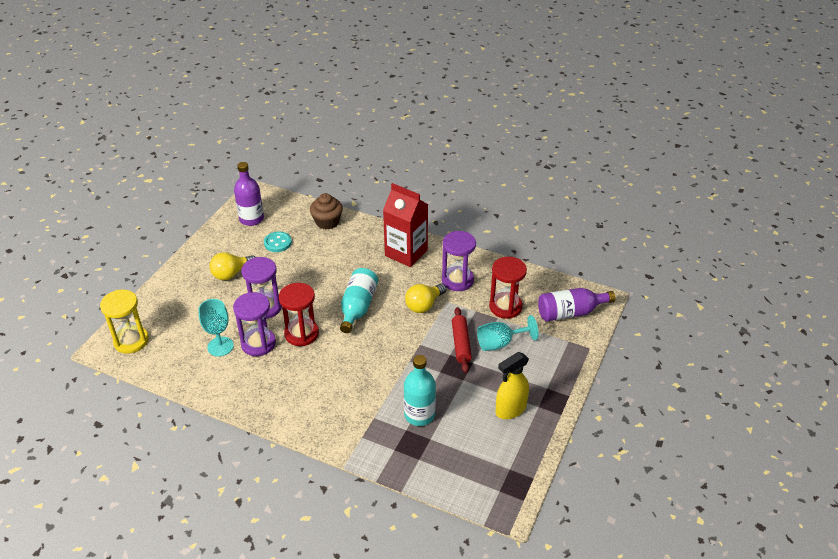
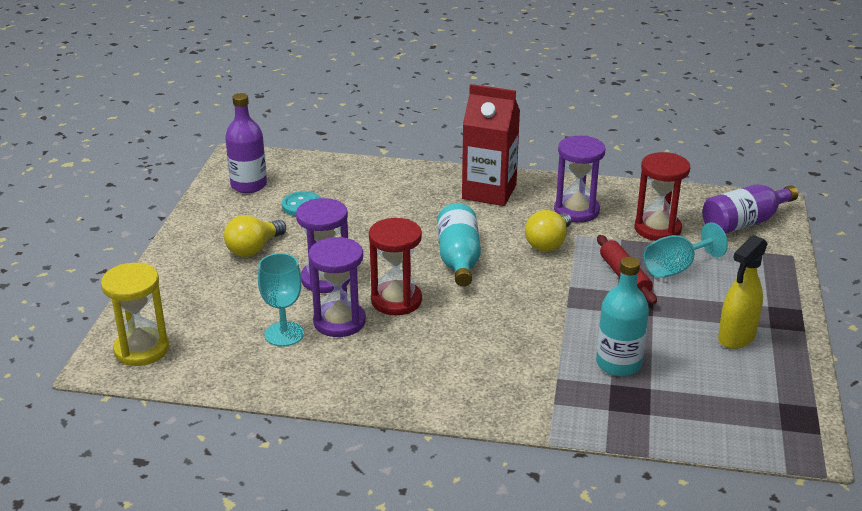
camera: 15 degrees left, 10 degrees down
(327, 222) = (360, 174): brown cupcake -> none

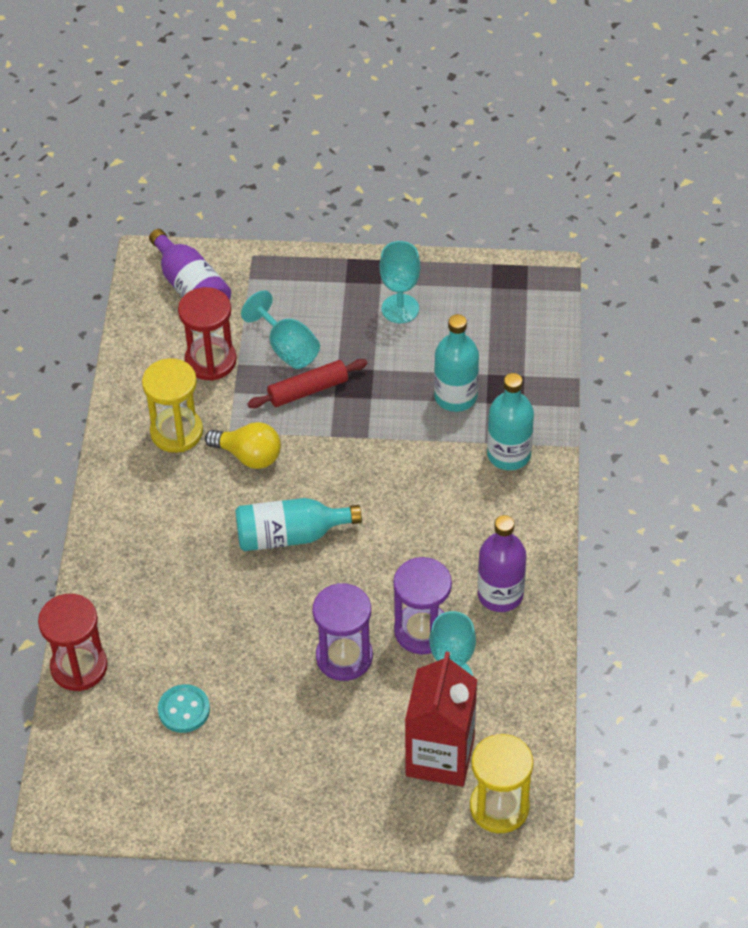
camera: 95 degrees left, 20 degrees up
(249, 185) = (134, 782): purple bottle -> purple bottle (500, 594)
(254, 249) = (289, 742): yellow light bulb -> none
(396, 301) = (377, 584): red hourglass -> red hourglass (79, 667)
(489, 192) = (138, 517): red carton -> red carton (440, 756)
(540, 393) = (509, 454): none -> turquoise bottle
(576, 211) = (176, 432): purple hourglass -> yellow hourglass
(736, 337) = (400, 309): yellow spray bottle -> turquoise goblet

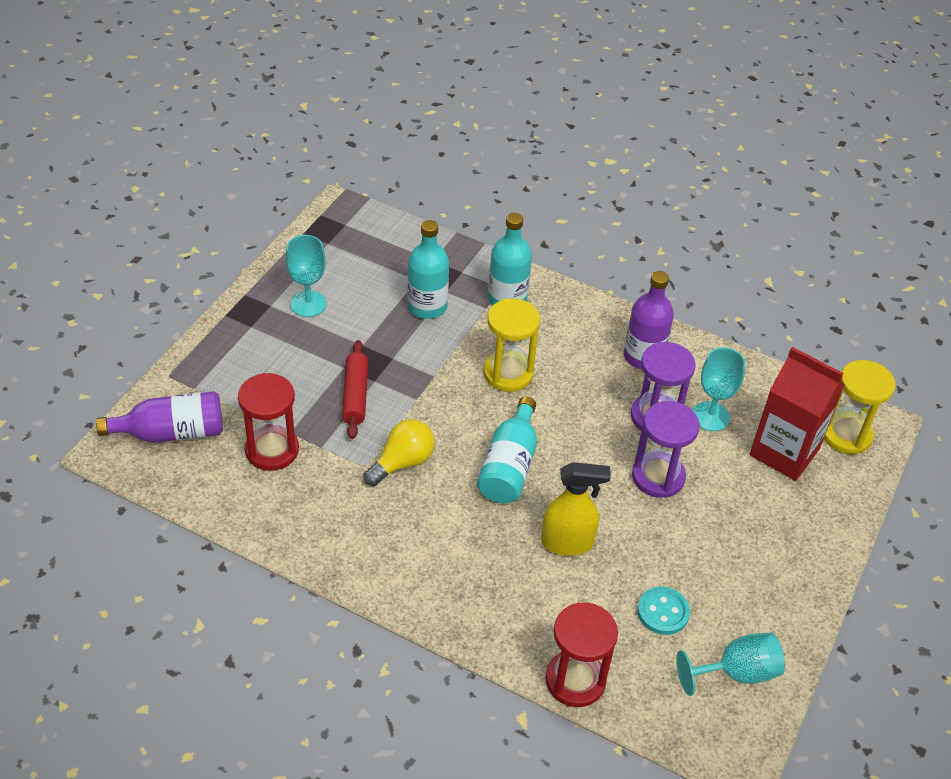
camera: 70 degrees left, 5 degrees down
(176, 432) = (339, 505): yellow hourglass -> yellow hourglass (508, 373)
(224, 611) = (567, 543): none -> yellow spray bottle
(287, 348) = (297, 391): turquoise goblet -> turquoise goblet (736, 673)

